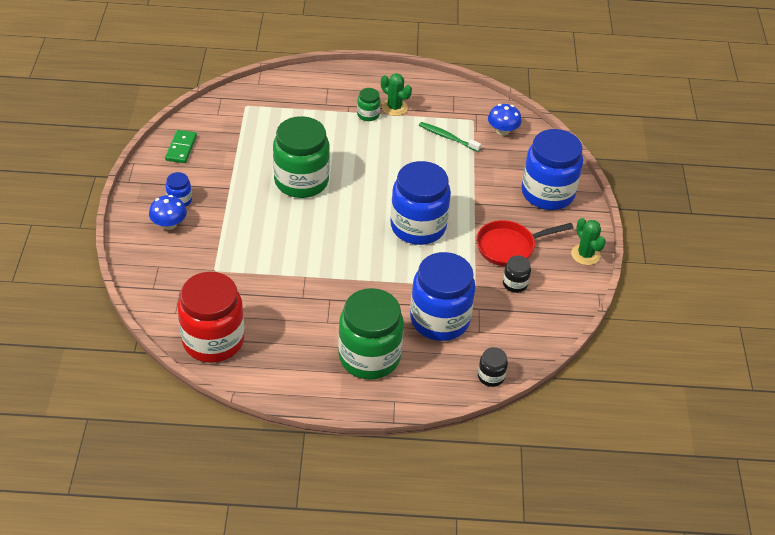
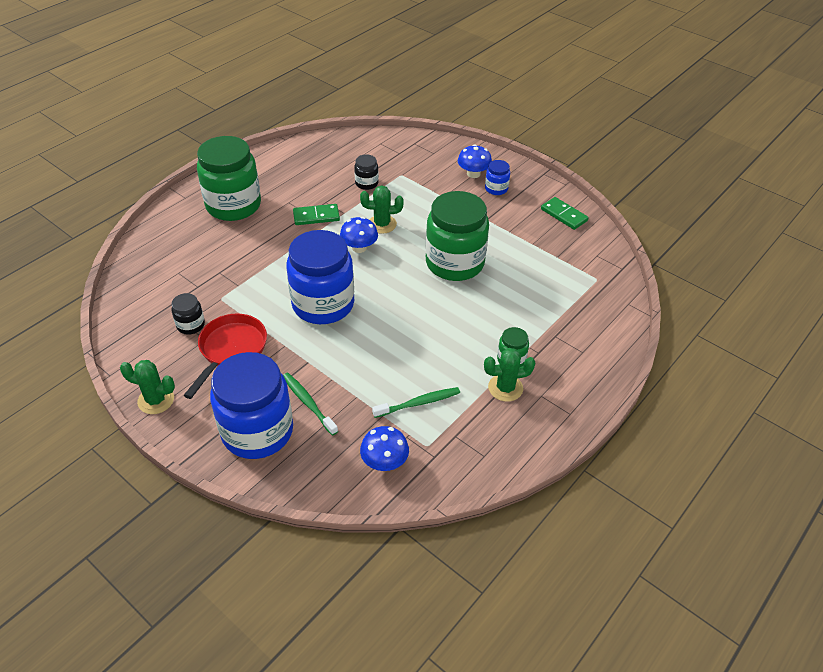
camera: 130 degrees right, 0 degrees up
(213, 340) = (336, 148): red jar -> none
(296, 244) = (382, 224): none -> green cactus
(327, 291) = (316, 216): none -> green domino
(338, 242) = (359, 247): none -> blue mushroom
(439, 320) = (217, 258): blue jar -> none
(491, 376) = (136, 253): black jar -> black jar (366, 183)
(503, 184) = (308, 403): none -> green toothbrush

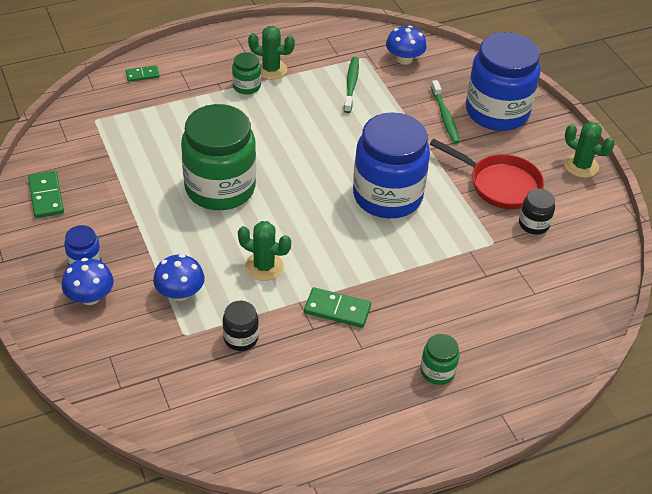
camera: 155 degrees left, 0 degrees up
(231, 350) = (499, 184): red pan -> red pan turned 105 degrees counterclockwise
(233, 205) = (437, 371): green jar -> green jar, size x0.44
(359, 247) = (311, 246): blue mushroom -> blue mushroom (180, 293)
(418, 403) = (351, 84): green toothbrush -> green toothbrush turned 90 degrees clockwise
(607, 333) = (142, 75): none -> green domino

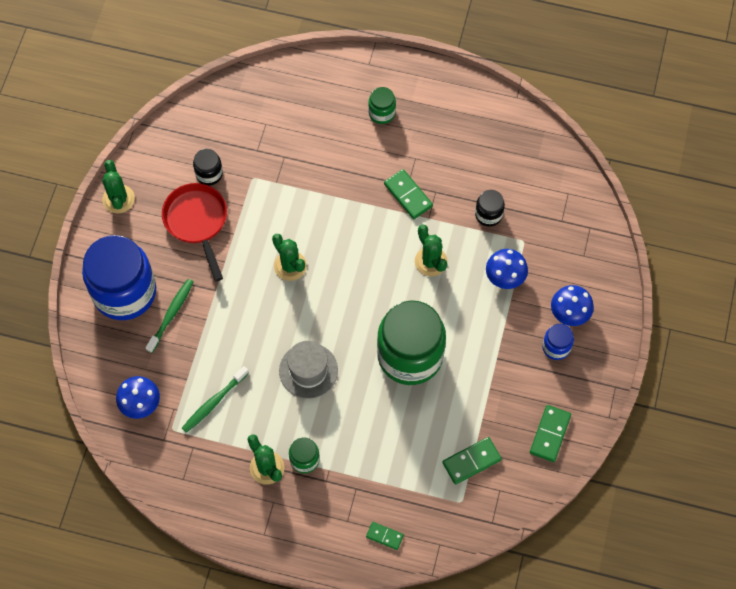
camera: 140 degrees left, 20 degrees up
(105, 147) = (471, 461): none -> green domino
(298, 137) = (308, 370): none -> grey hat
(387, 196) = (290, 266): blue jar -> green cactus

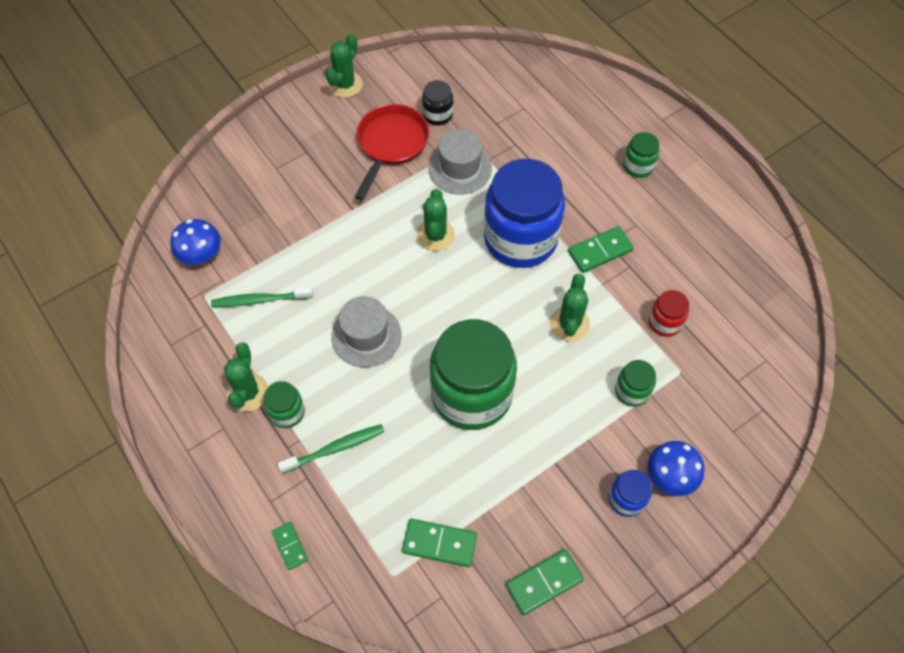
camera: 40 degrees right, 5 degrees down
(124, 292) = (278, 158): blue jar -> blue jar (520, 239)
(171, 314) = (297, 202): green toothbrush -> green toothbrush (335, 448)
(262, 204) = (460, 168): none -> grey hat
(408, 195) = (600, 251): green domino -> green domino turned 60 degrees clockwise
(488, 215) = (665, 322): black jar -> red jar
(505, 276) = (632, 391): blue mushroom -> green jar

